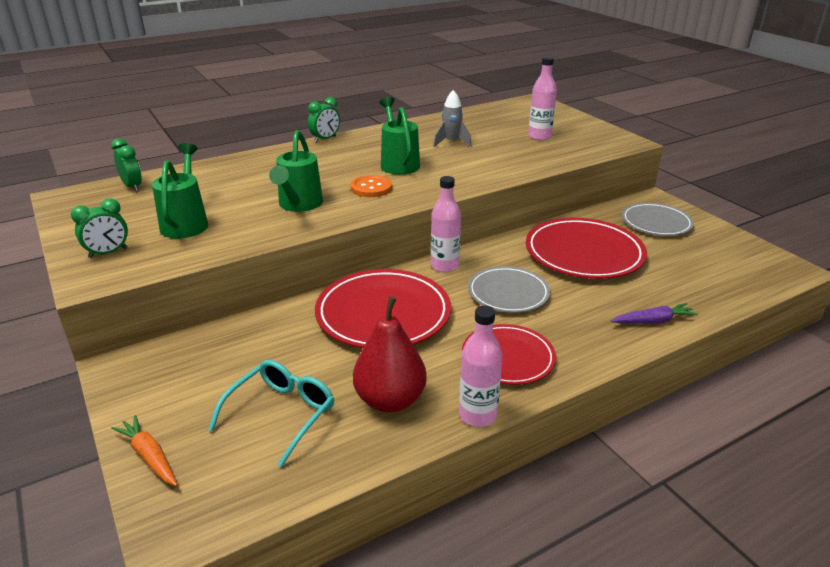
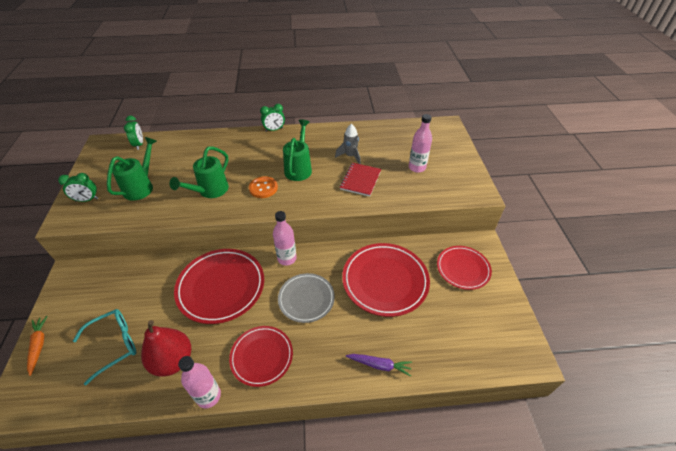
camera: 25 degrees right, 15 degrees up
(487, 158) = (360, 180): none -> red notebook
(656, 223) = (463, 269): grey plate -> red plate

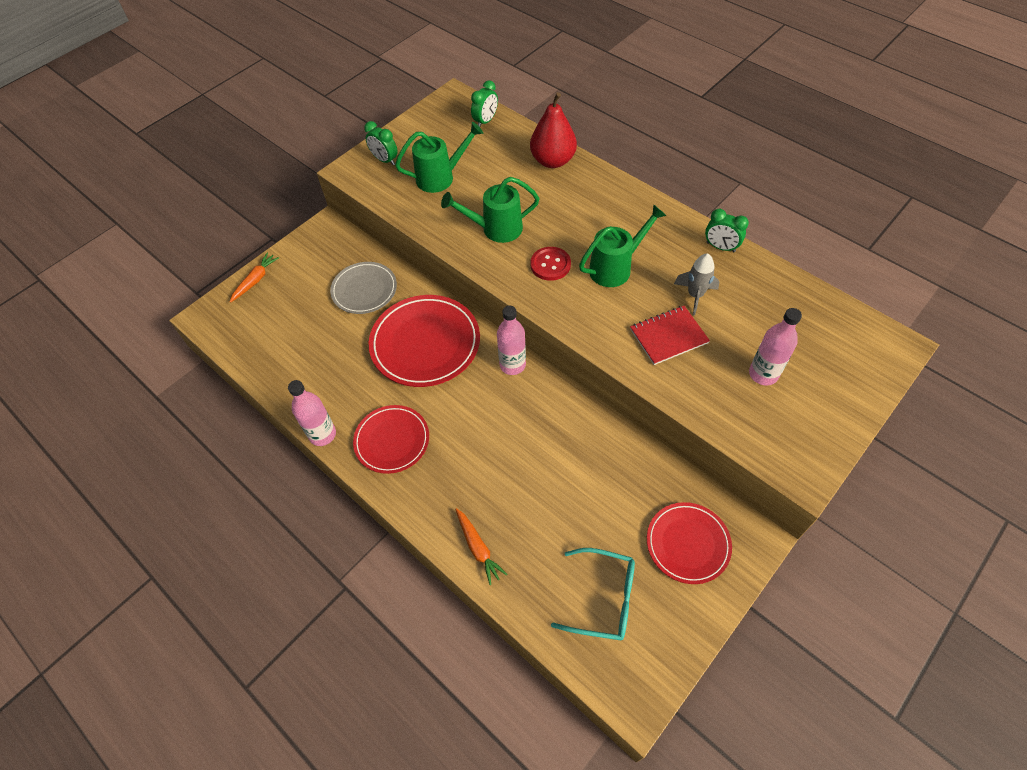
camera: 50 degrees right, 10 degrees up
(114, 344) = (301, 325): turquoise glasses -> turquoise glasses (603, 598)
(173, 360) = (327, 379): red pear -> red pear (553, 161)
(263, 188) = (550, 265): orange button -> red button
(274, 130) = (645, 194): green clock -> green clock (720, 247)
(306, 299) = (485, 423): grey plate -> grey plate (364, 290)
(379, 365) = (478, 548): purple carrot -> orange carrot
(385, 281) = (582, 476): red plate -> none

